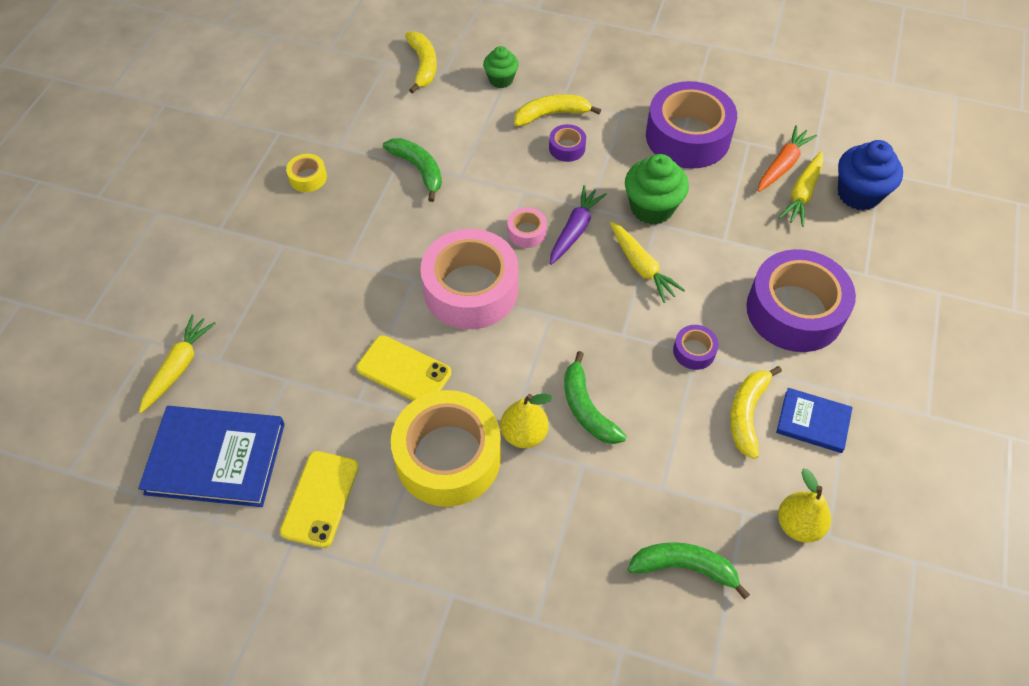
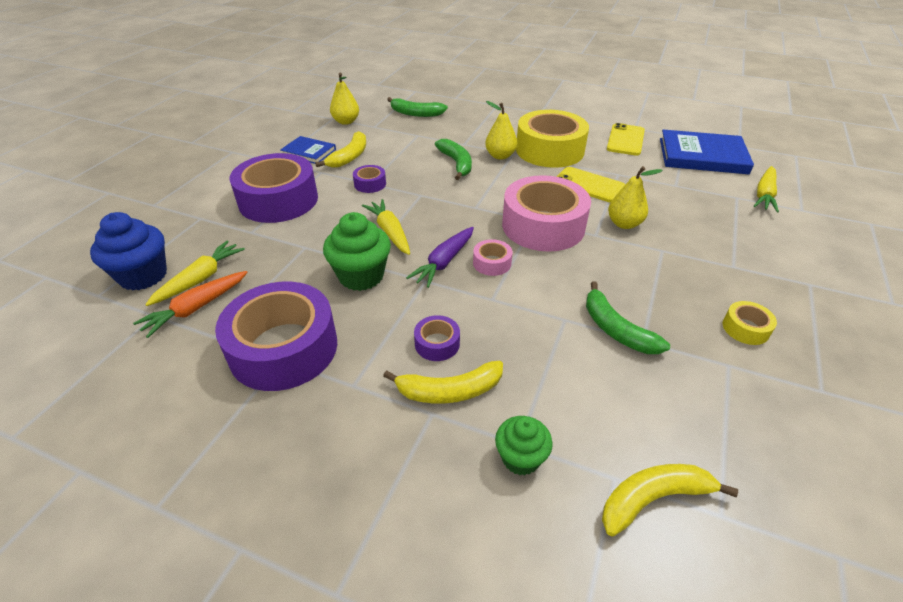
camera: 175 degrees left, 15 degrees down
(376, 299) = (624, 224): none -> yellow pear
(423, 65) = (653, 499): yellow banana -> yellow banana turned 75 degrees clockwise

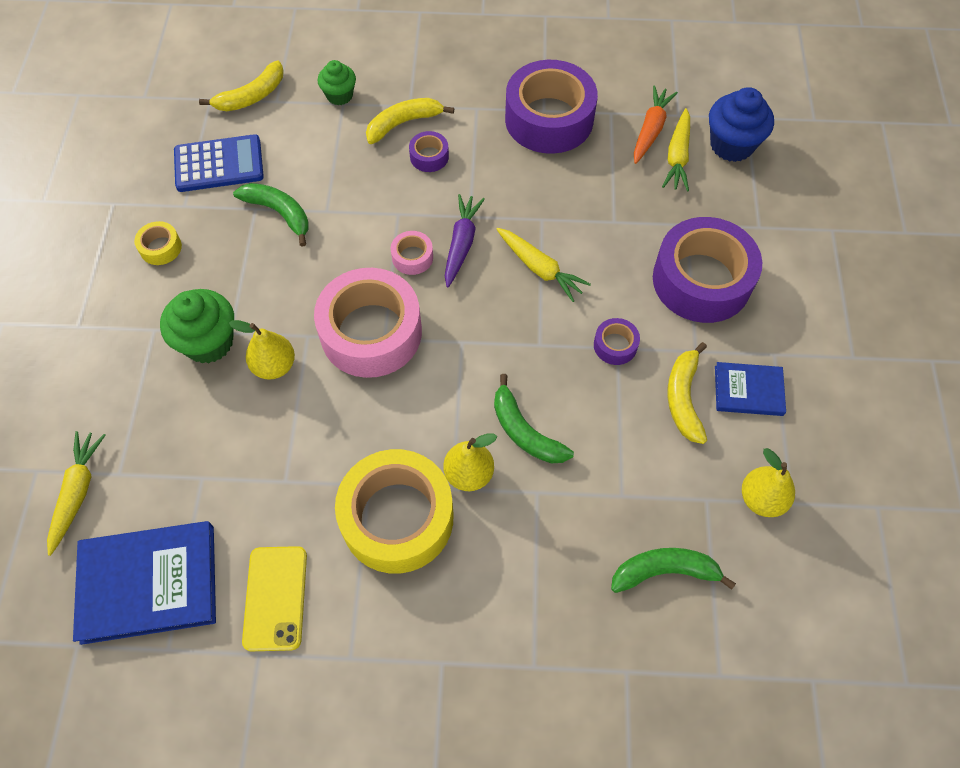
camera: 160 degrees right, 20 degrees up
(361, 276) = (533, 203): green cupcake -> green cupcake (208, 342)
(589, 185) = (325, 437): yellow phone -> none
(692, 403) = (219, 164): none -> blue calculator

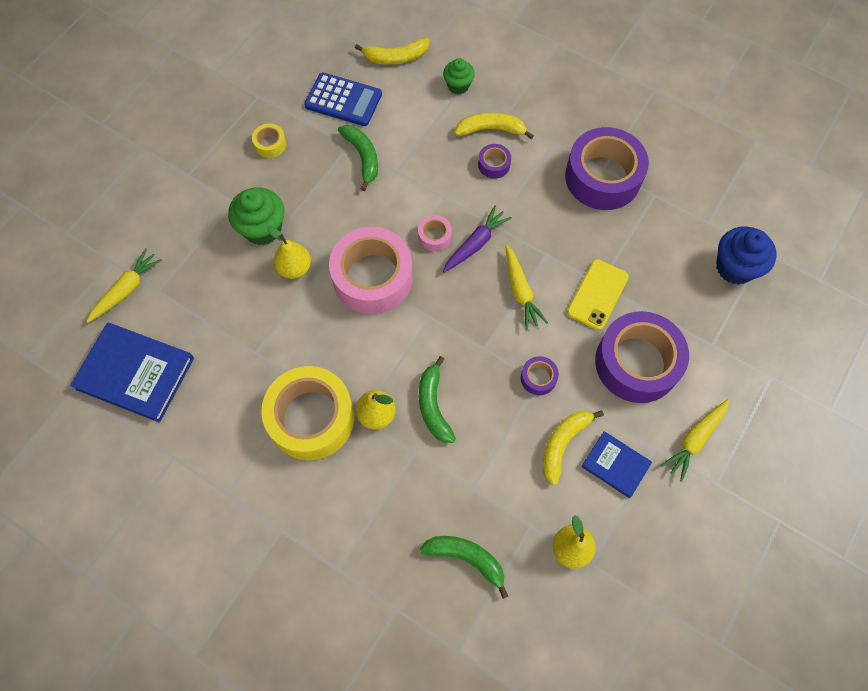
camera: 30 degrees right, 5 degrees up
(275, 598) = (204, 427): yellow phone -> yellow phone (597, 294)
(651, 129) = (677, 223): orange carrot -> none
(677, 157) = (684, 256): yellow carrot -> yellow carrot (694, 440)

